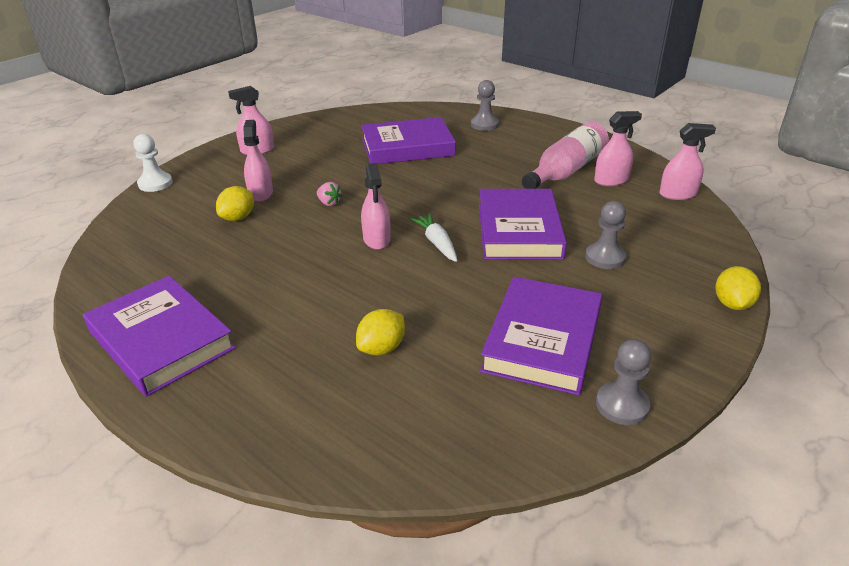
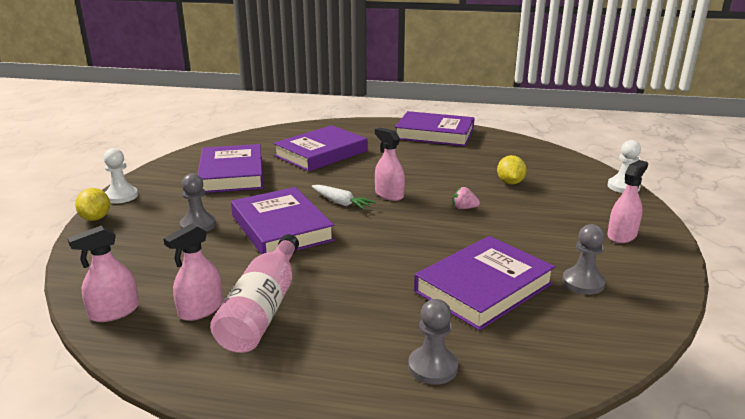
camera: 150 degrees right, 10 degrees down
(261, 193) = (530, 201): pink spray bottle -> none
(381, 348) = (321, 153): yellow lemon -> purple book
(622, 405) = (180, 162): grey pawn -> grey pawn (583, 283)
(709, 339) = (121, 196): none -> white pawn

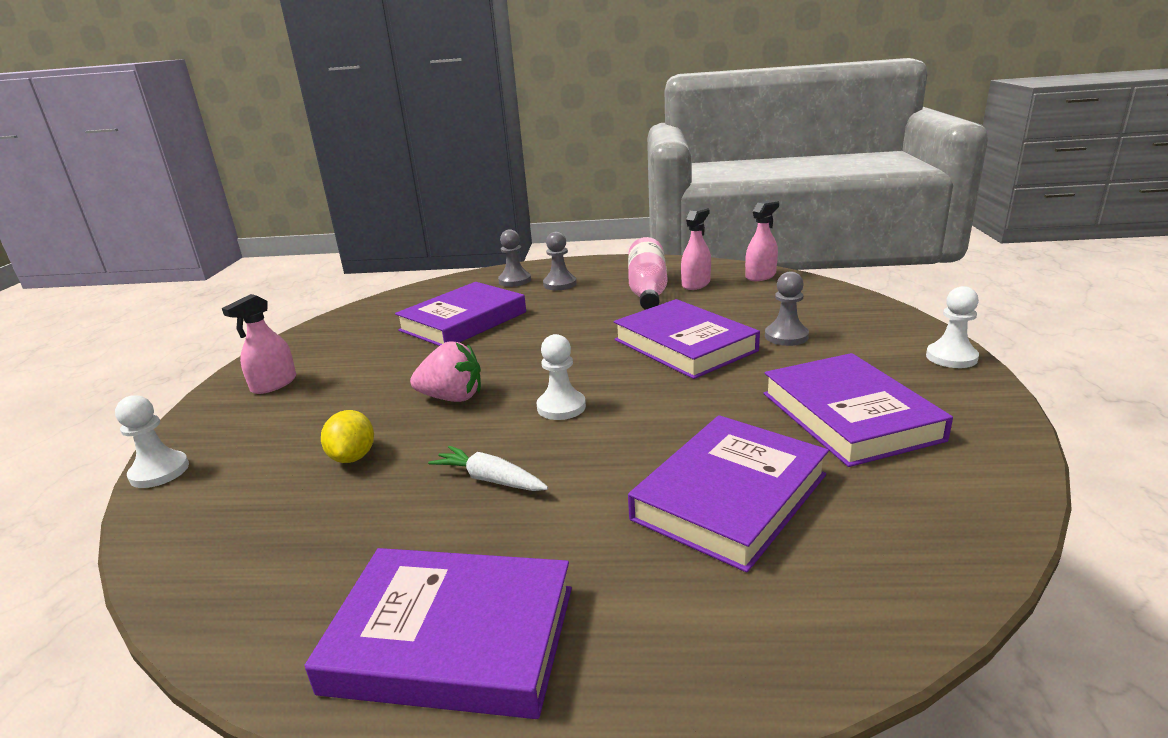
camera: 175 degrees right, 0 degrees up
(96, 218) = (922, 329): yellow lemon -> none
(341, 203) = (628, 385): white carrot -> white carrot (490, 480)
(389, 195) = (561, 407): pink spray bottle -> white pawn
(464, 208) = (452, 398): pink strawberry -> pink strawberry, size x1.86
(583, 283) = (369, 334): grey pawn -> grey pawn (560, 284)

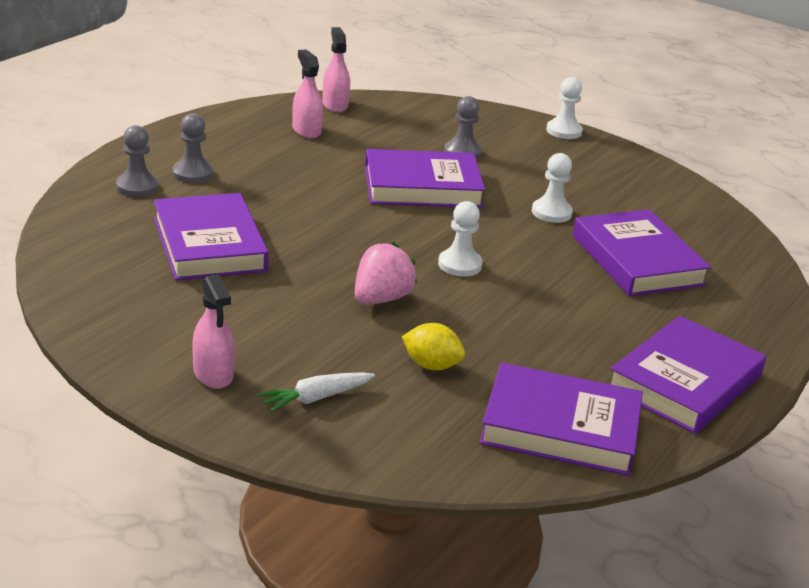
camera: 65 degrees left, 5 degrees up
(159, 472) = (338, 462): white pawn -> white pawn (551, 212)
(490, 480) = (533, 323): white carrot -> white carrot (316, 398)
(647, 290) = (283, 150): pink bottle -> none
(849, 416) = (593, 191): purple book -> purple book (560, 427)

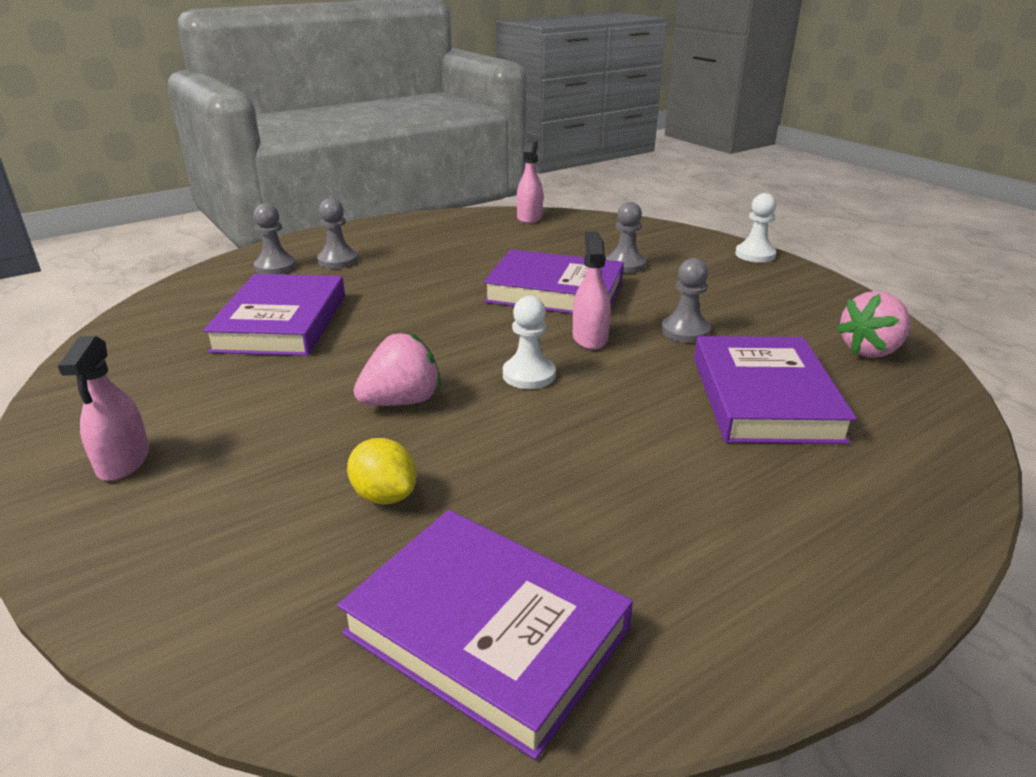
camera: 25 degrees right, 0 degrees up
(306, 130) = (482, 235): pink spray bottle -> pink spray bottle (590, 338)
(316, 398) = (200, 515): white carrot -> none
(551, 212) = (685, 331): white pawn -> grey pawn
(684, 382) = (739, 590): purple book -> none
(691, 213) = (870, 350): none -> pink strawberry

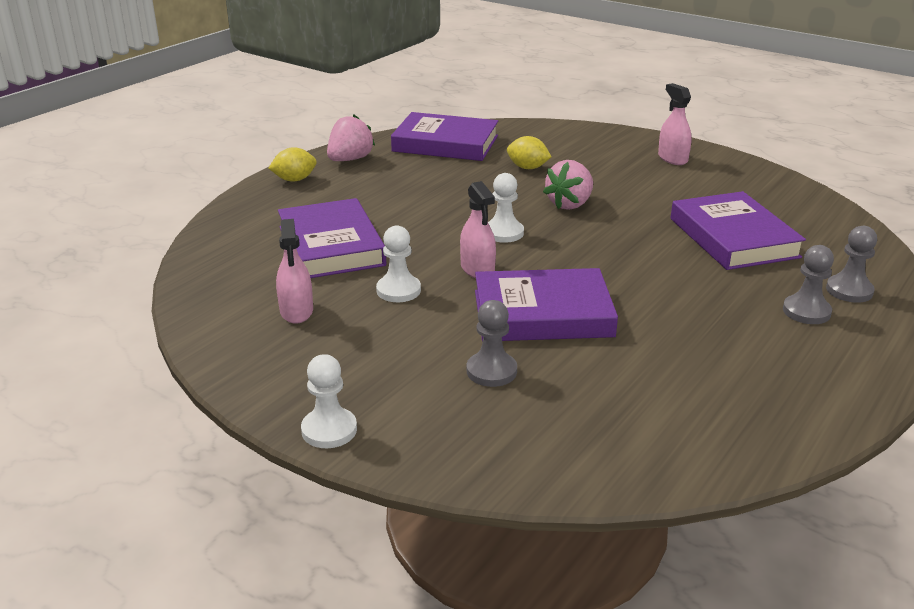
camera: 160 degrees right, 0 degrees up
(529, 217) = (693, 458): pink spray bottle -> pink spray bottle (296, 311)
(685, 331) = (398, 290): grey pawn -> white pawn
(855, 567) = (294, 180): none -> yellow lemon
(870, 350) = (234, 300): pink strawberry -> pink strawberry (350, 159)

